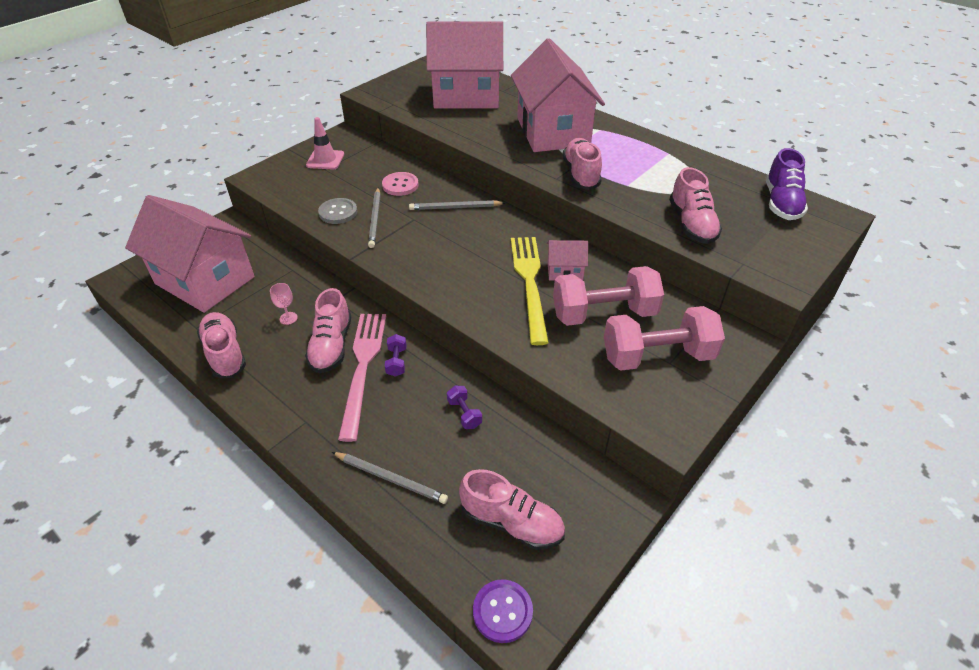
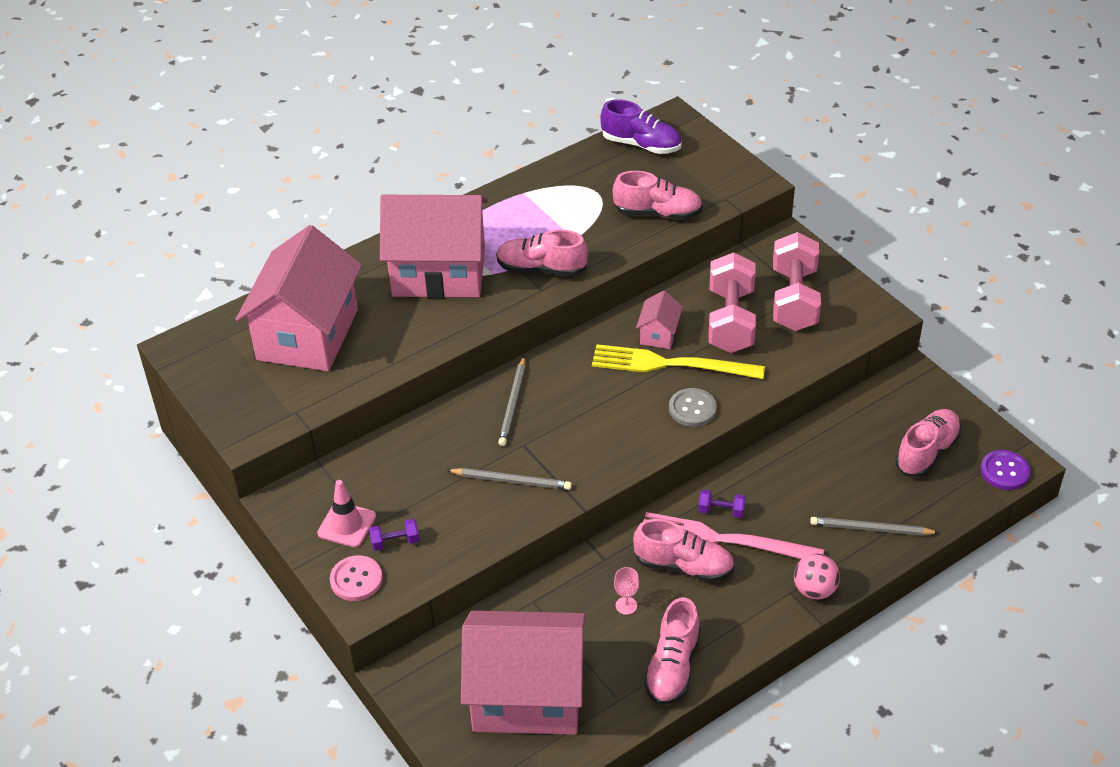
camera: 75 degrees left, 0 degrees up
(204, 280) = (527, 696): pink house -> pink house turned 45 degrees clockwise
(225, 353) = (672, 667): pink shoe -> pink shoe turned 60 degrees counterclockwise
(309, 440) = (814, 590): none -> pink ball
(338, 212) = (484, 516): grey button -> grey button (692, 409)
(391, 478) = (871, 529): grey pencil -> grey pencil turned 120 degrees counterclockwise
(400, 185) = (444, 450): pink button -> pink button (356, 579)
(464, 413) = (803, 466): purple dumbbell -> purple dumbbell (395, 542)

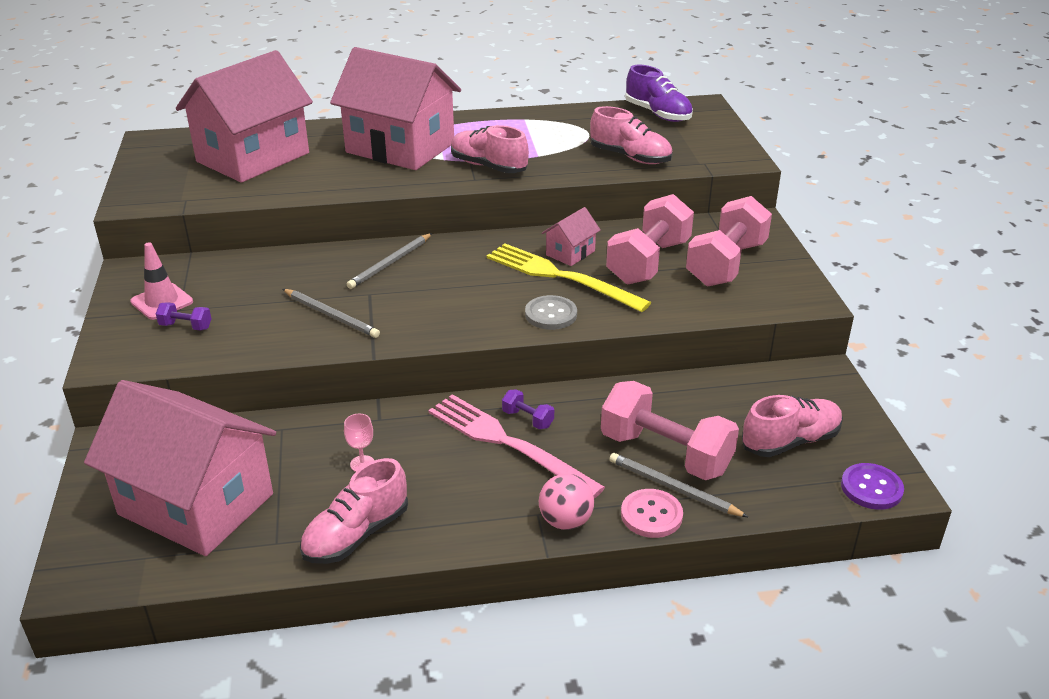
camera: 25 degrees right, 10 degrees down
(356, 579) = (124, 342): pink button -> pink button (651, 515)
(683, 566) = (449, 451): pink shoe -> none
(845, 500) = (665, 453): none -> pink dumbbell

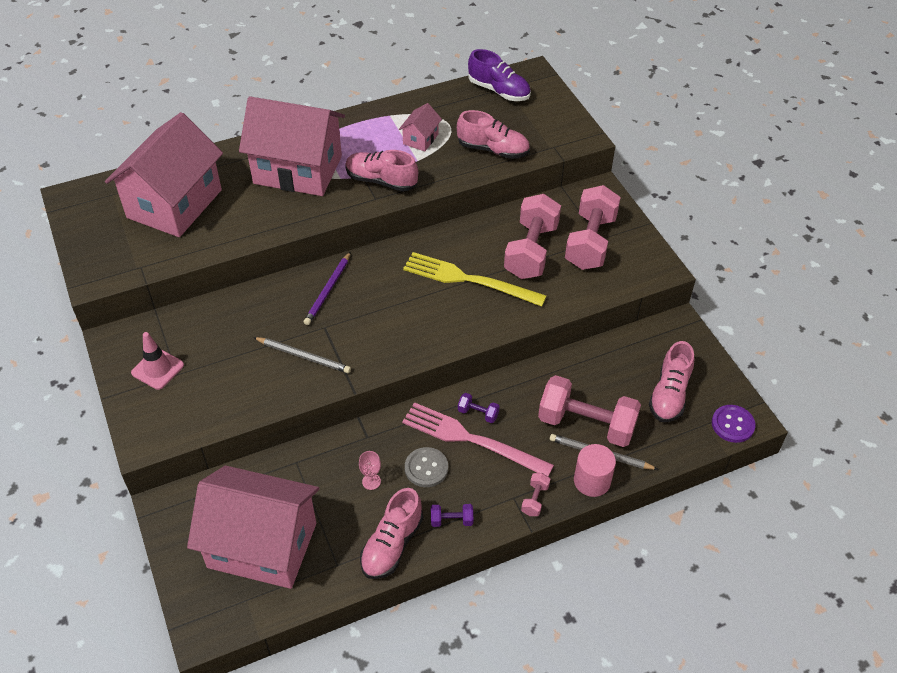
camera: 15 degrees left, 15 degrees up
(186, 326) = (191, 391): purple dumbbell -> purple dumbbell (451, 520)
(390, 263) = (328, 290): grey pencil -> purple pencil
(551, 314) = (474, 321): grey button -> grey button (426, 468)
(565, 521) = (535, 499): pink ball -> pink dumbbell
(570, 253) = (467, 252): pink house -> pink house (420, 139)
(651, 515) = (592, 481): pink button -> pink cylinder
(790, 441) = (669, 394): pink shoe -> pink shoe turned 150 degrees clockwise

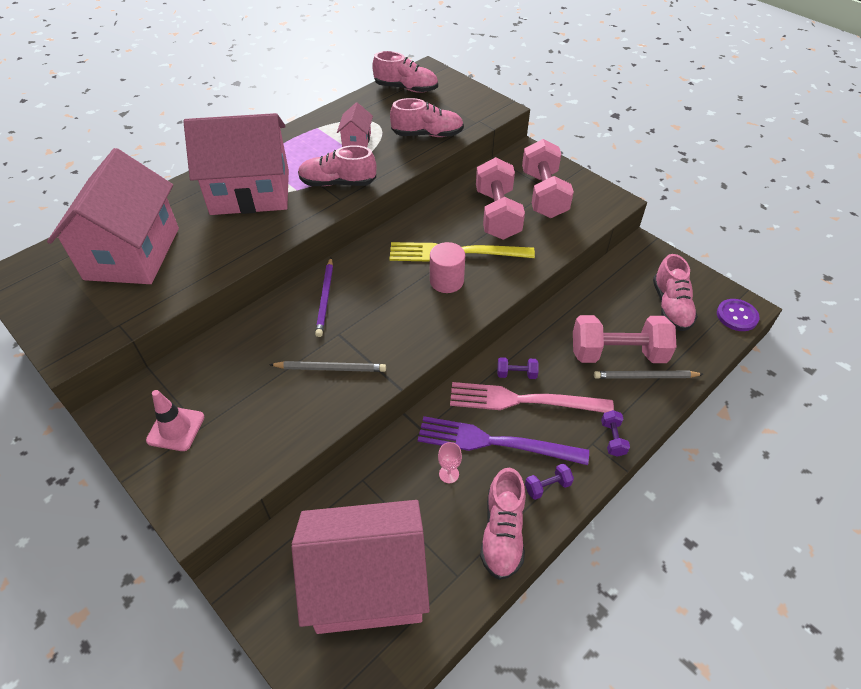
camera: 20 degrees left, 0 degrees up
(426, 468) = (495, 442): grey button -> purple fork
(499, 91) = (406, 88): purple shoe -> pink shoe
(535, 499) = (613, 438): pink dumbbell -> purple dumbbell
(592, 481) = (652, 404): pink cylinder -> pink cylinder (446, 281)

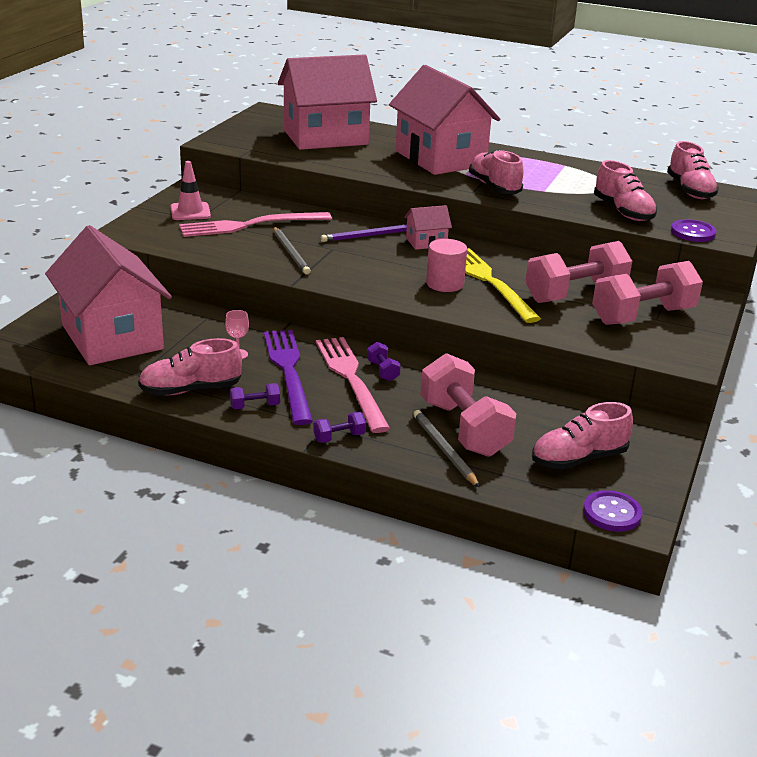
camera: 65 degrees right, 20 degrees down
(246, 383) = (250, 225): none -> pink fork
(356, 140) = (568, 183): pink house -> pink house (426, 242)
(481, 117) = (693, 232): none -> purple button
(547, 486) = (255, 406): purple dumbbell -> purple dumbbell turned 60 degrees counterclockwise

